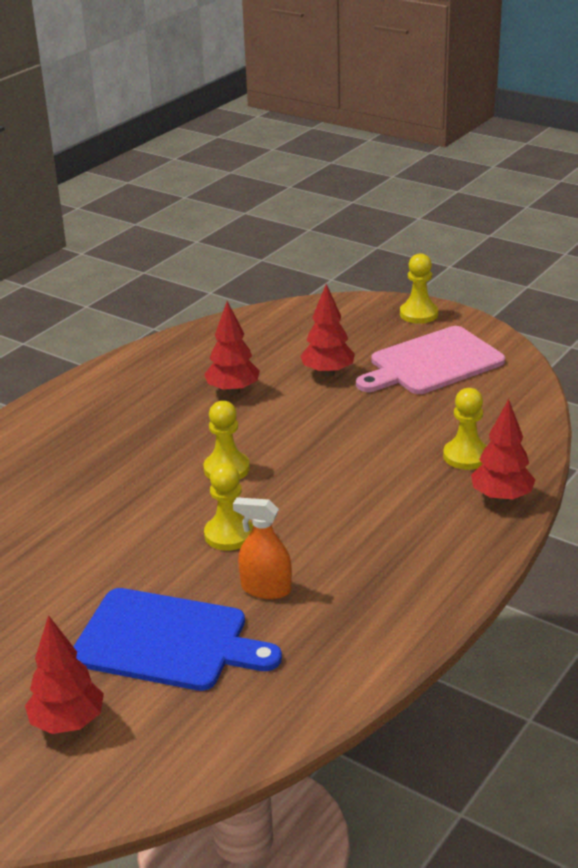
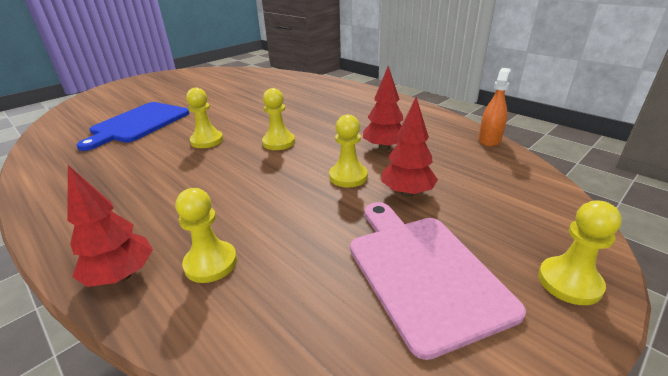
camera: 100 degrees right, 0 degrees up
(68, 723) = (117, 106): red tree -> none
(266, 589) = (144, 149): orange spray bottle -> orange spray bottle (489, 140)
(305, 407) = (348, 176): none -> yellow pawn

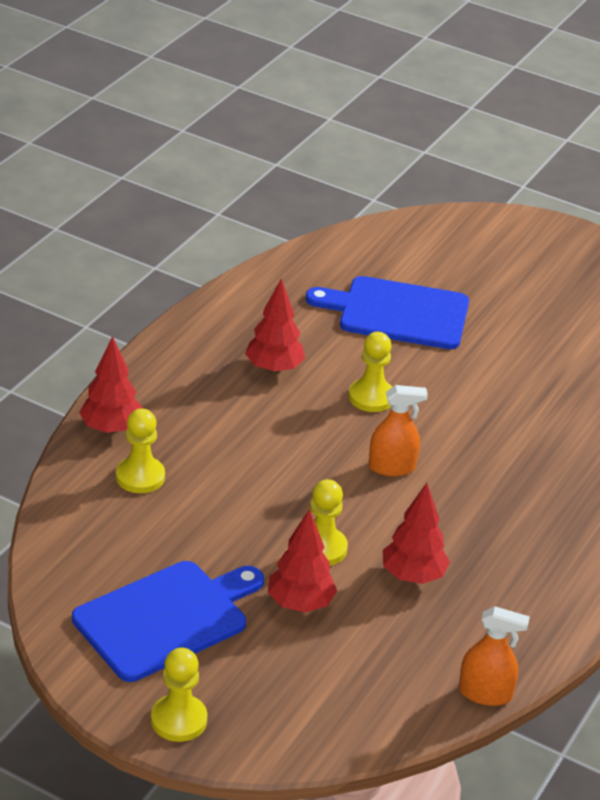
camera: 70 degrees right, 5 degrees up
(139, 171) = (274, 368): none -> red tree
(278, 142) = (392, 467): yellow pawn -> orange spray bottle
(423, 272) = (166, 618): pink cutting board -> blue cutting board

